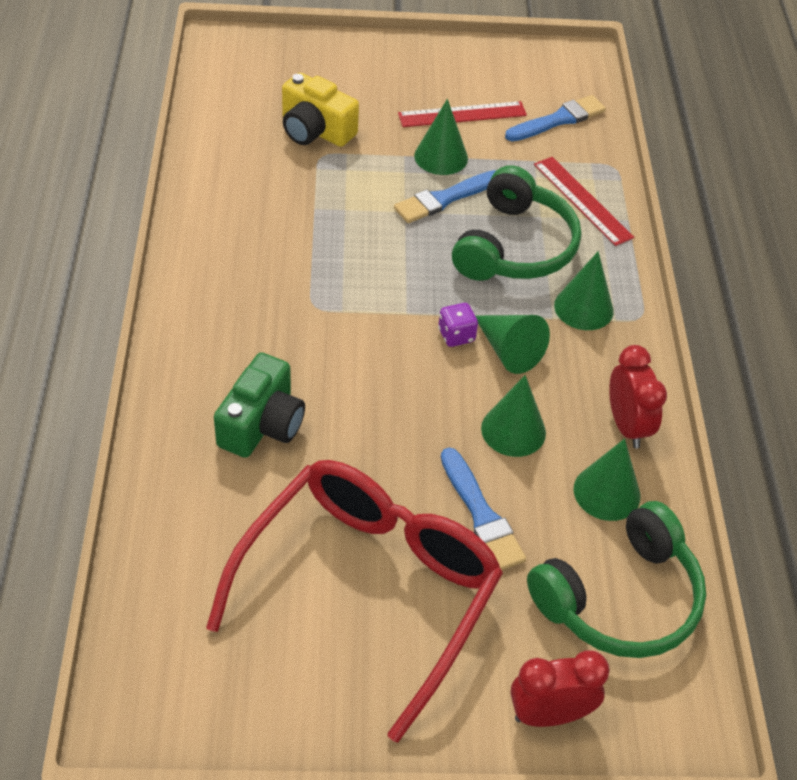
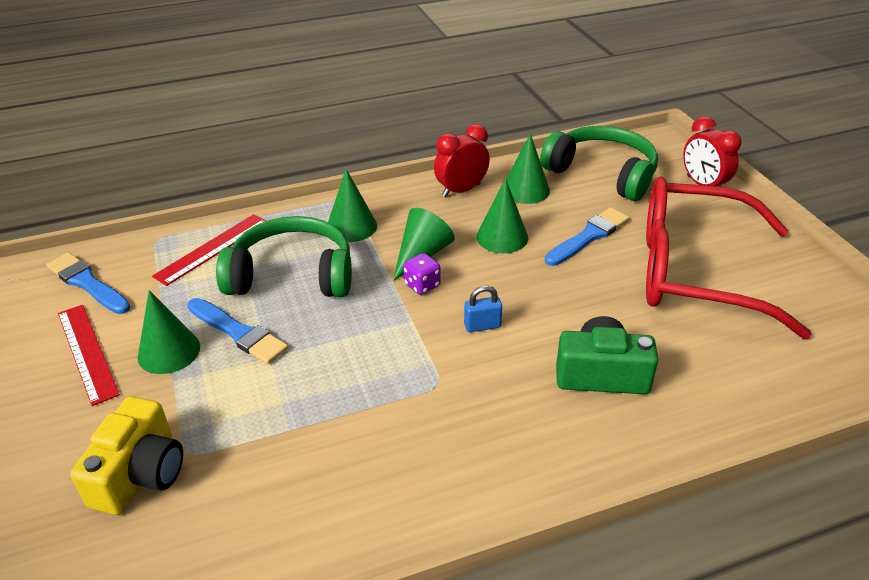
camera: 105 degrees left, 10 degrees down
(373, 361) = (482, 326): none -> blue padlock

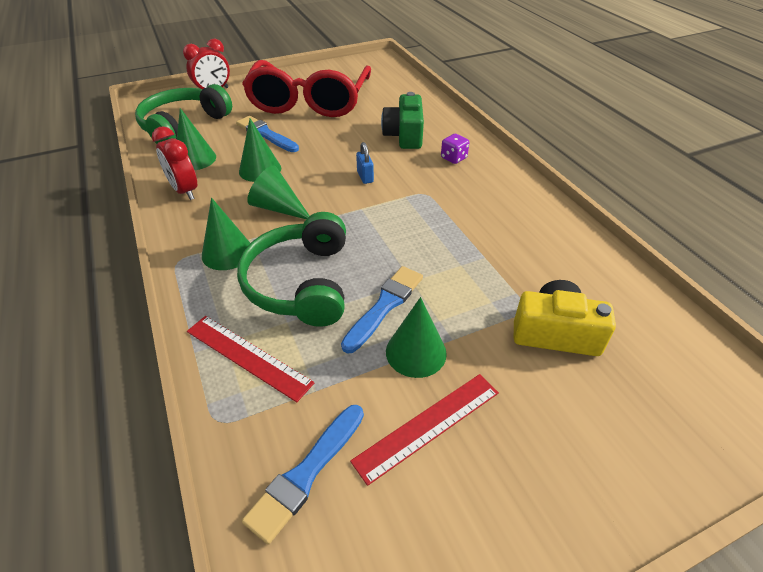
camera: 95 degrees left, 5 degrees up
(422, 285) = (319, 205): purple dice -> purple dice (453, 158)

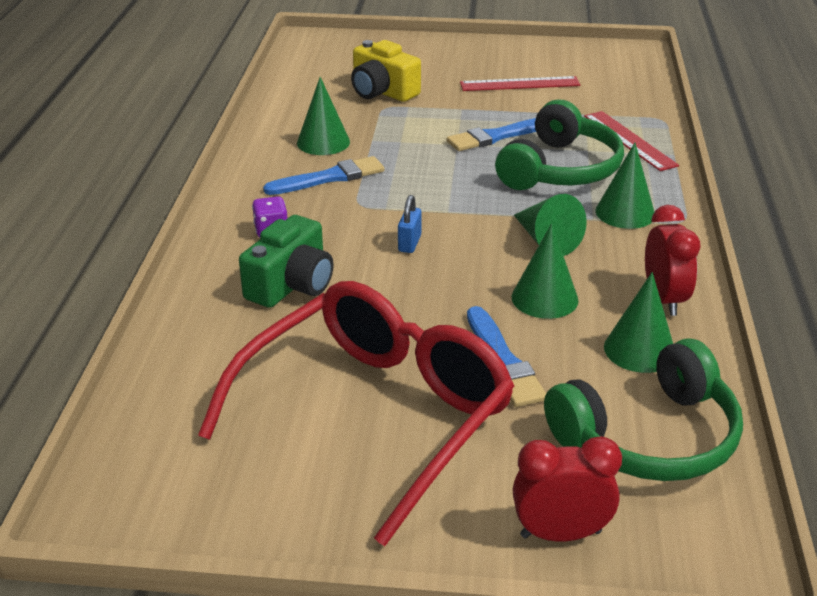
camera: 150 degrees left, 10 degrees down
(306, 473) = (610, 89): blue brush -> blue brush (329, 178)
(416, 352) = (496, 110): green cone -> green cone (323, 142)

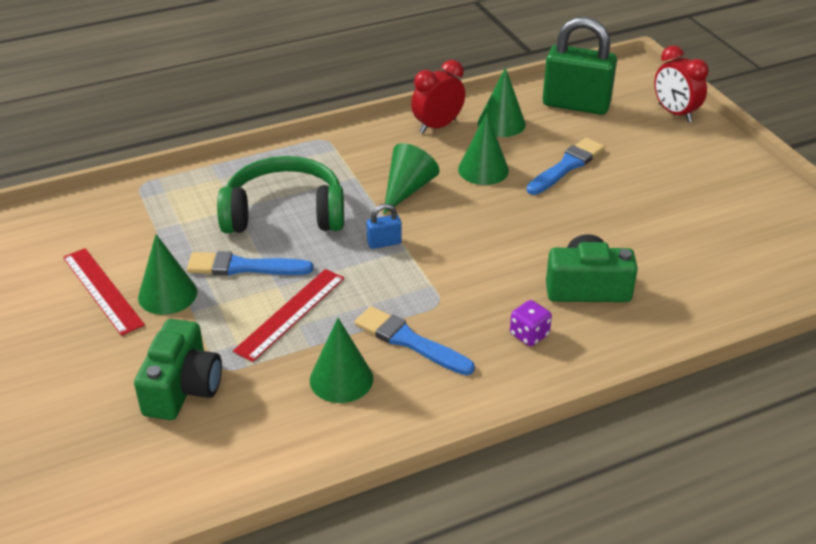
camera: 120 degrees left, 5 degrees up
(374, 416) = (670, 195): red glasses -> none
(382, 92) = (183, 388): yellow camera -> green camera
(409, 243) = (474, 251): blue padlock -> blue padlock (384, 243)
(496, 136) = (244, 267): blue brush -> blue brush turned 150 degrees clockwise
(625, 213) = (334, 165): green cone -> green cone (167, 294)
(629, 140) = (200, 191): red ruler -> red ruler (291, 314)
(649, 437) = (576, 105): green headphones -> green padlock

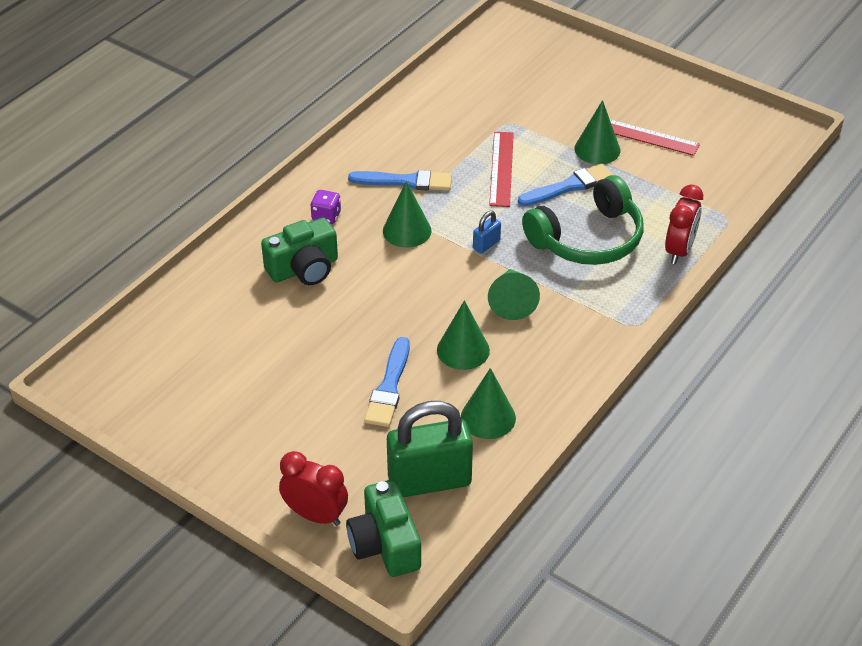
camera: 150 degrees right, 5 degrees up
(183, 388) = (520, 105): green camera -> green camera (385, 544)
(341, 379) = (429, 144): green cone -> green cone (407, 230)
(437, 126) = (547, 386): red clock -> red clock (679, 251)

